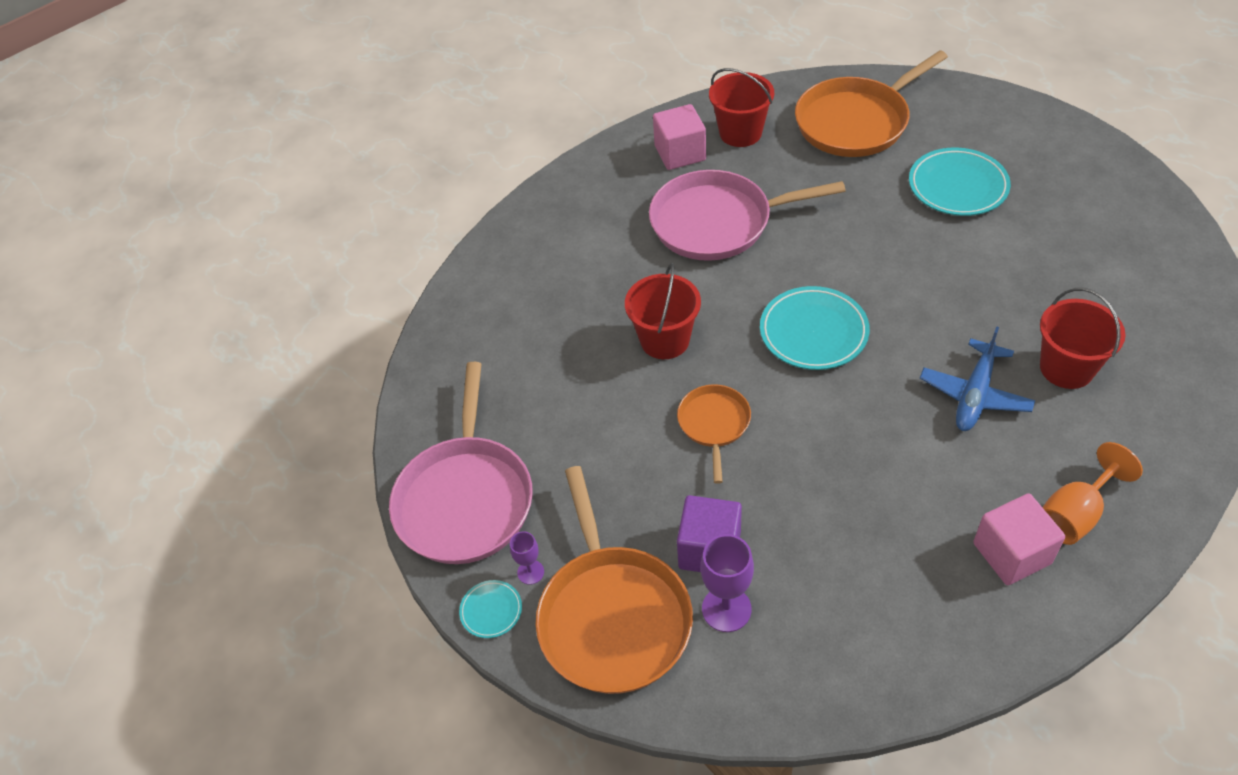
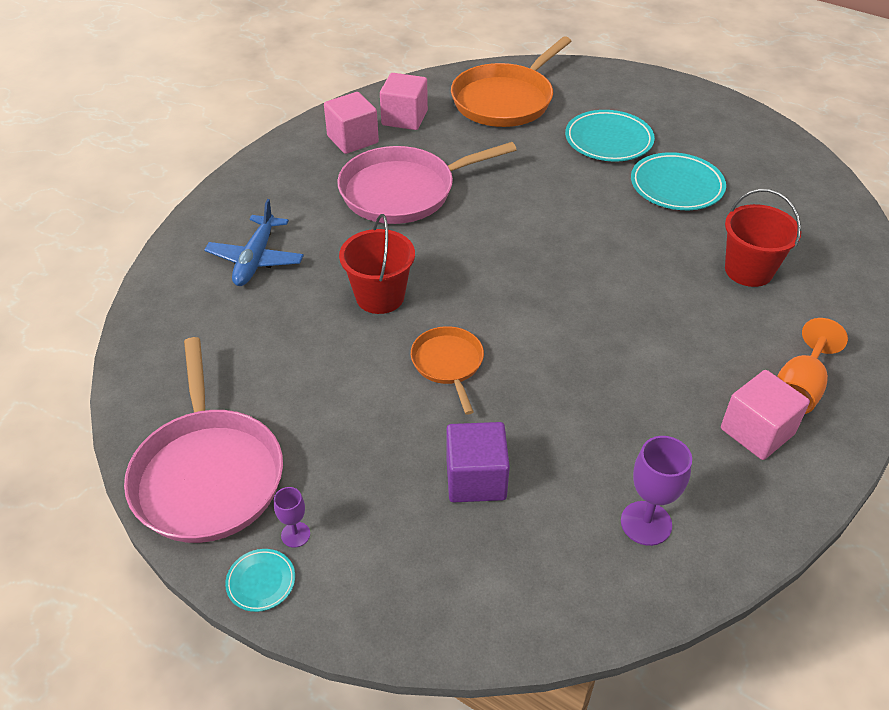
camera: 20 degrees left, 5 degrees down
(613, 617) = (394, 563): orange pan -> none
(726, 609) = (508, 532): purple goblet -> purple goblet (646, 523)
(740, 133) = (404, 118): red bucket -> pink cube
(813, 332) = (519, 271): turquoise plate -> turquoise plate (676, 186)
(974, 395) = (679, 303): blue plane -> blue plane (256, 259)

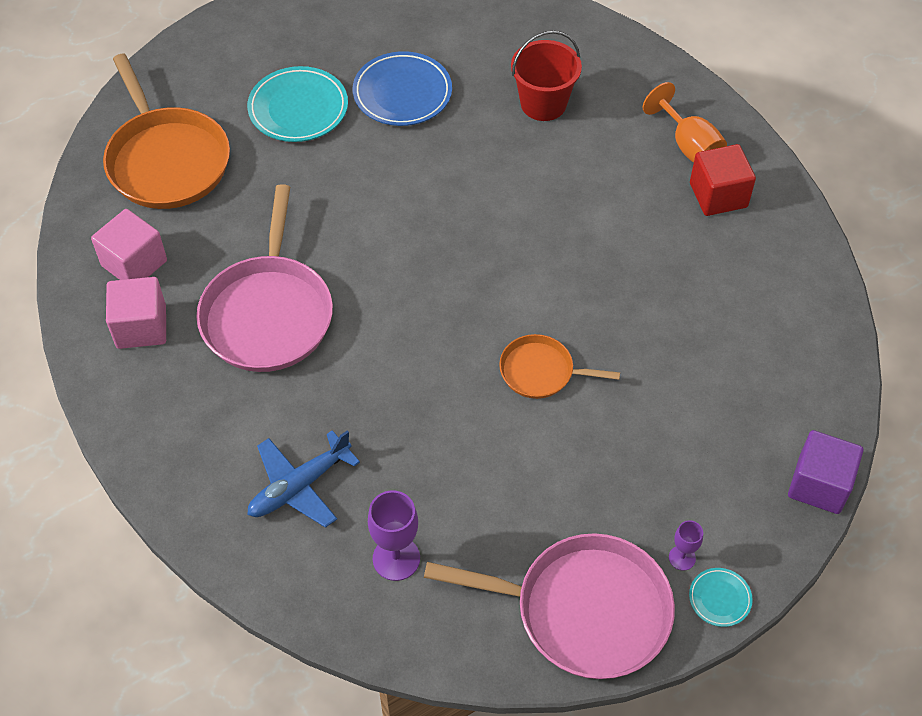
camera: 65 degrees left, 10 degrees up
(256, 259) = (299, 486): blue plane -> blue plane turned 105 degrees clockwise
(380, 296) = (421, 393): red bucket -> none
(476, 479) = (681, 403): purple cube -> purple cube (819, 484)
(646, 523) = (772, 309): purple goblet -> purple goblet (396, 558)
(676, 186) = (402, 93): turquoise plate -> blue plate
(757, 431) = (718, 195): pink cube -> red cube

